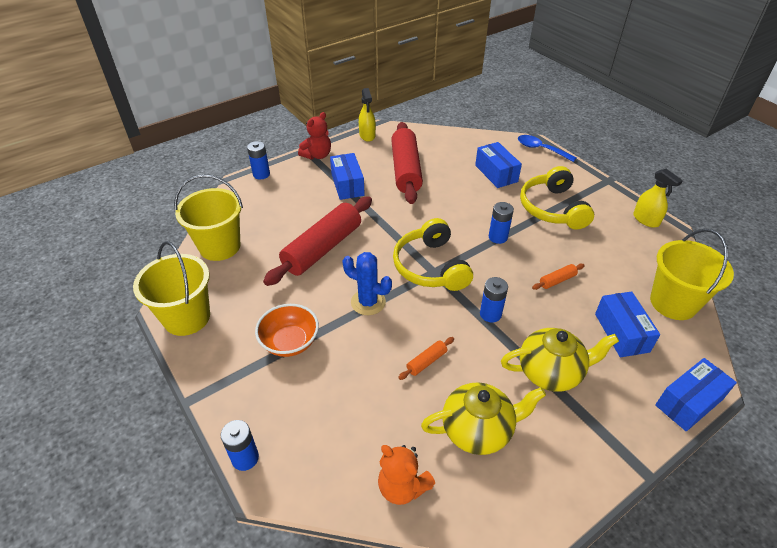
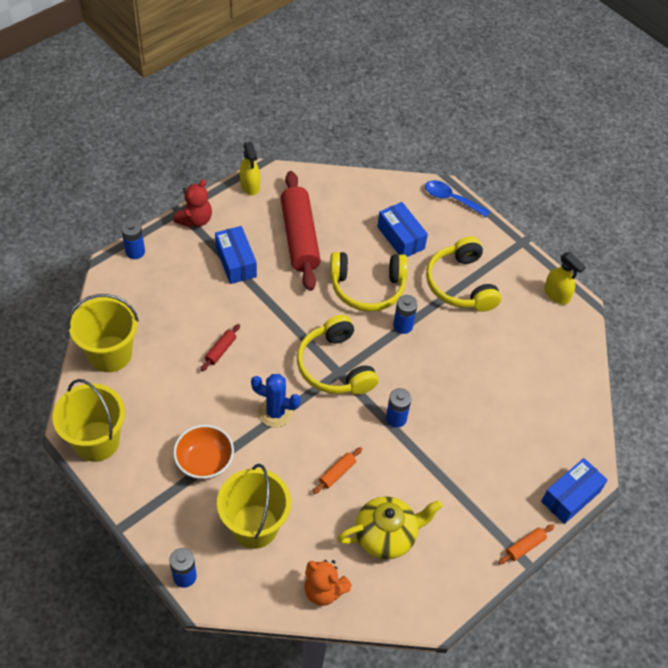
camera: 10 degrees left, 10 degrees up
(323, 248) = (221, 350): red rolling pin -> red rolling pin, size x0.40
(465, 207) = (367, 287): none -> yellow headphones
(551, 372) = (451, 476): yellow teapot -> none
(557, 280) = (461, 375): orange rolling pin -> orange rolling pin (525, 546)
(621, 332) = (519, 430): blue box -> none
(673, 303) = (571, 394): yellow bucket -> yellow bucket (254, 526)

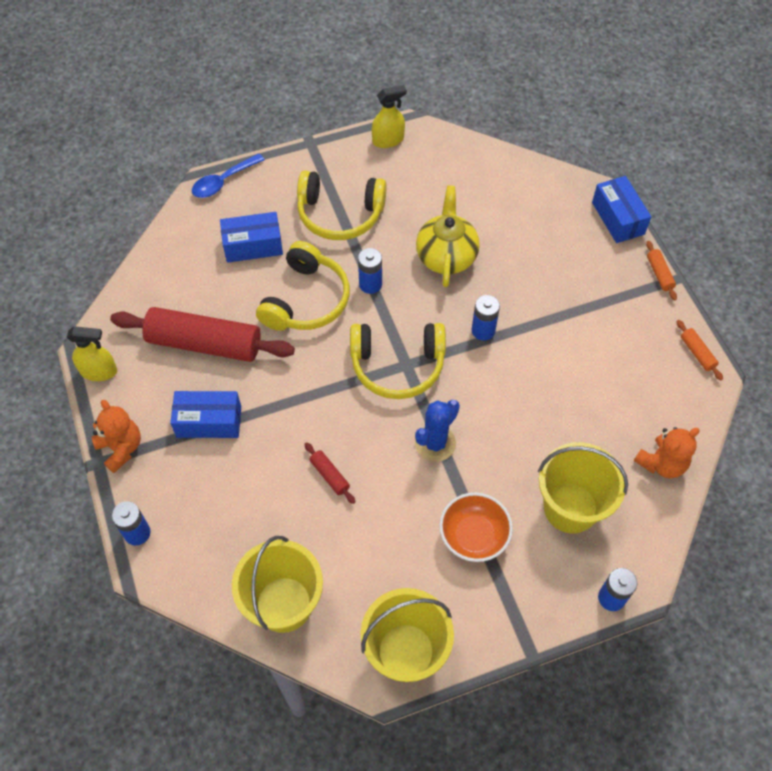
camera: 65 degrees left, 5 degrees up
(195, 220) = (121, 448): red teddy bear -> orange teddy bear
(337, 473) = (531, 407): orange rolling pin -> orange rolling pin (697, 353)
(386, 536) = (616, 386): yellow teapot -> yellow teapot (446, 256)

